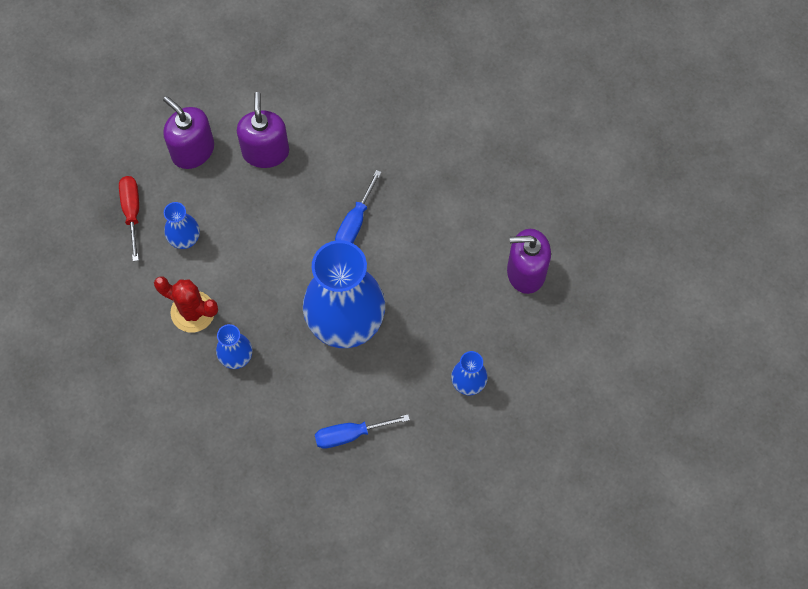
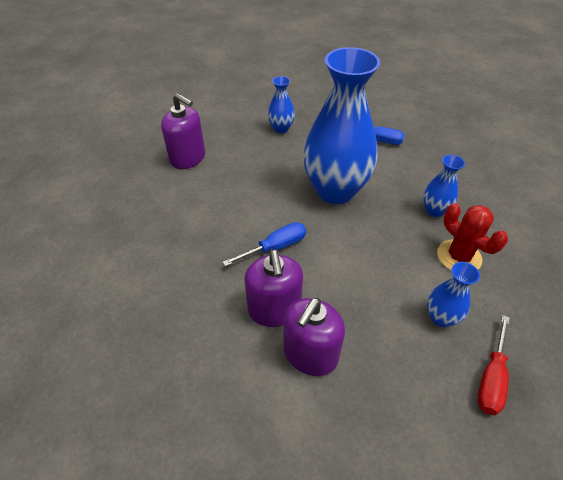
camera: 145 degrees left, 20 degrees down
(193, 150) = (390, 406): purple soap dispenser -> purple soap dispenser (274, 309)

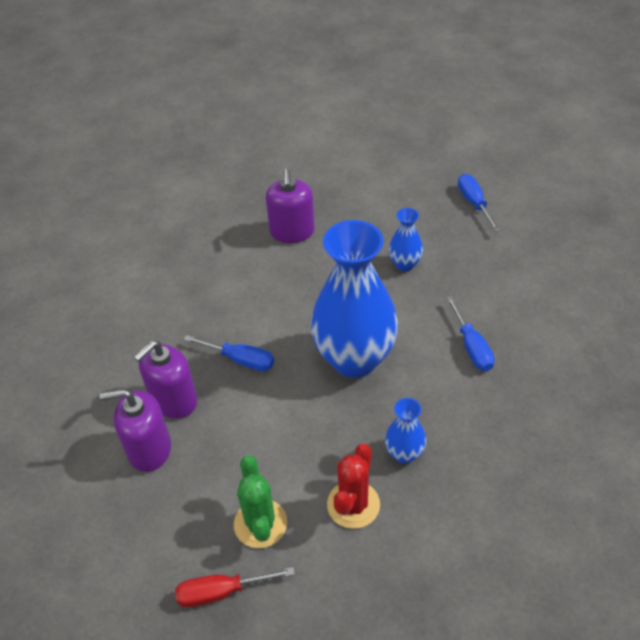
camera: 55 degrees right, 0 degrees up
(267, 80) = (474, 203): none -> blue screwdriver
(441, 317) = (260, 523): blue vase -> green cactus

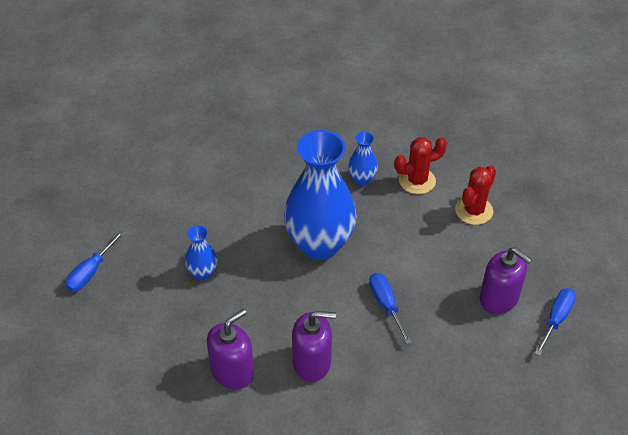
camera: 135 degrees left, 0 degrees up
(174, 400) = (455, 316): purple soap dispenser -> purple soap dispenser (312, 362)
(222, 592) = (524, 199): red screwdriver -> none
(260, 523) = (474, 210): green cactus -> red cactus
(471, 346) = (248, 194): blue screwdriver -> blue screwdriver (556, 320)

